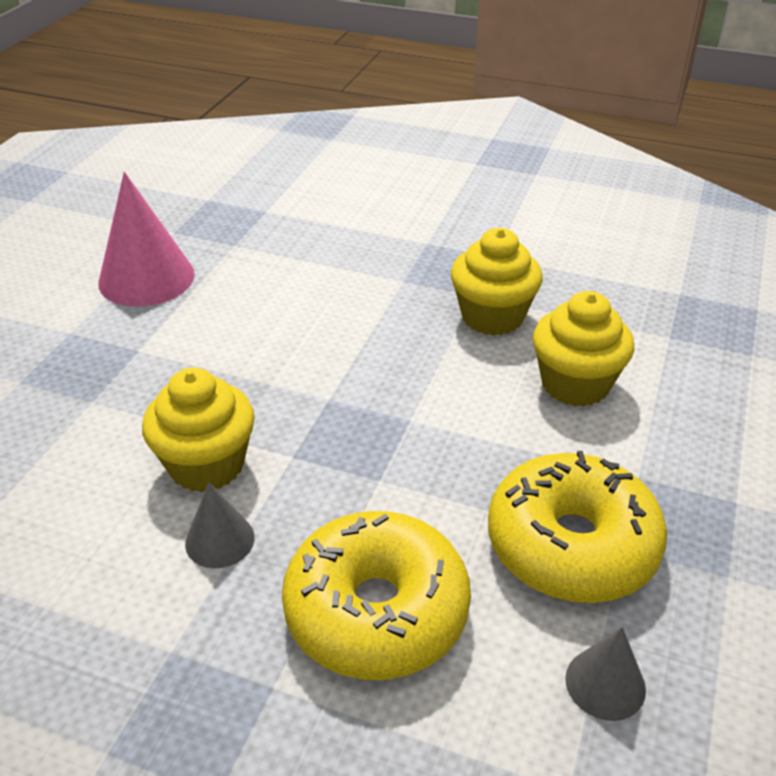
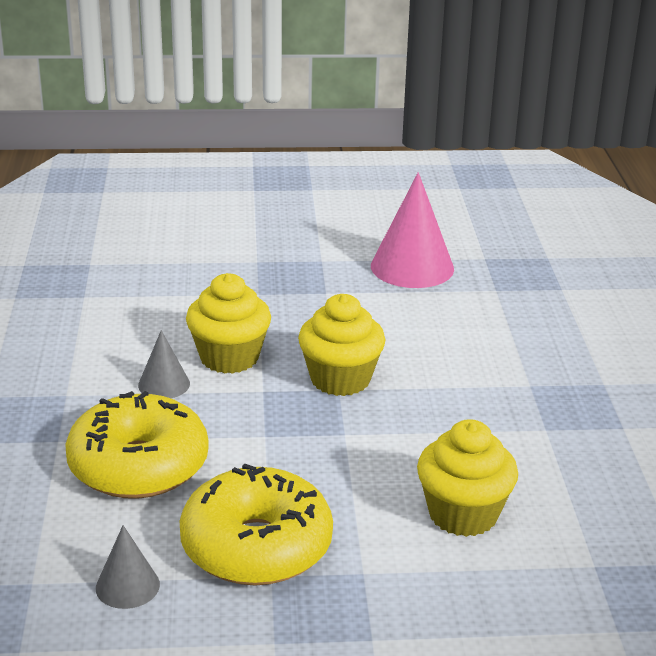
camera: 65 degrees right, 10 degrees down
(492, 317) = (522, 446): yellow cupcake -> yellow cupcake (340, 379)

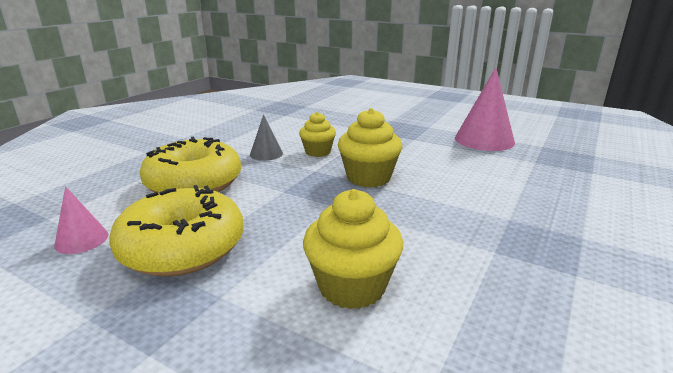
camera: 35 degrees right, 5 degrees down
(127, 586) = (81, 240): grey cone -> pink cone
(229, 357) = (318, 152): yellow cupcake -> yellow cupcake, size x0.66

